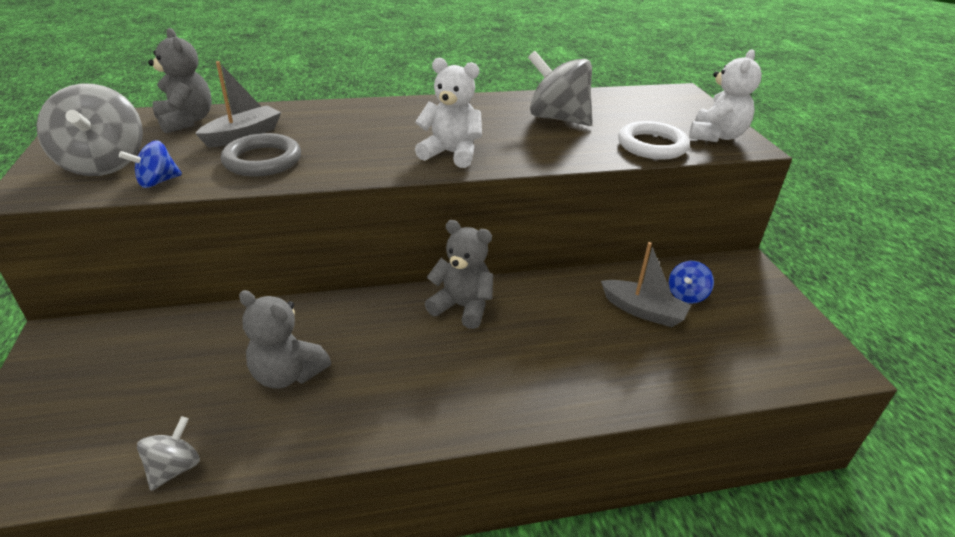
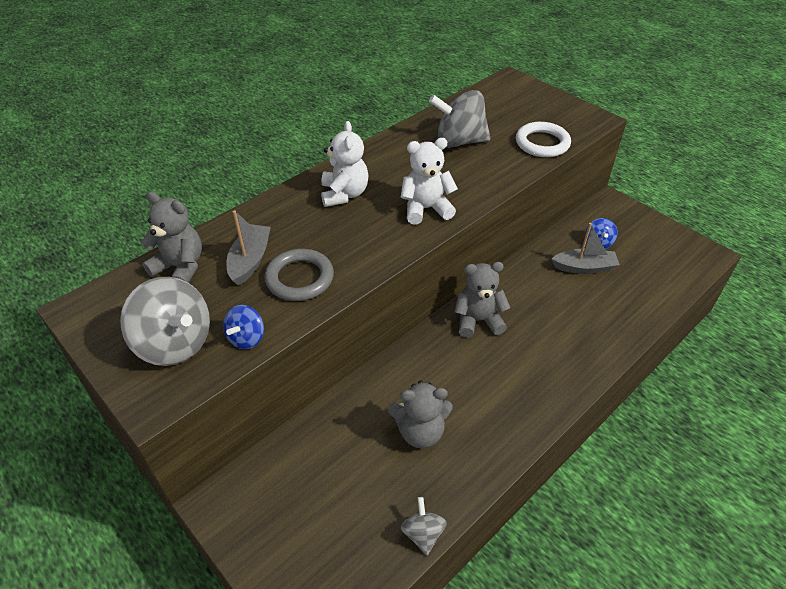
camera: 30 degrees left, 10 degrees up
(716, 136) = (570, 117): white teddy bear -> white teddy bear (344, 194)

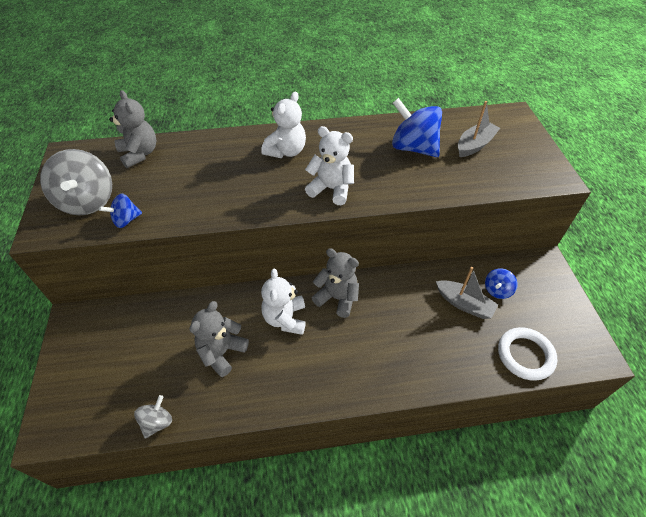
camera: 35 degrees right, 5 degrees up
(250, 260) = (181, 169): grey boat -> grey boat (474, 145)
(299, 278) = (196, 197): grey ring -> none
(420, 431) = (222, 352): grey teddy bear -> grey teddy bear turned 90 degrees clockwise
(449, 365) = (285, 318): none -> white teddy bear
(459, 141) = (413, 148): grey spinning top -> blue spinning top
(542, 143) = (483, 179): white ring -> white ring (525, 355)

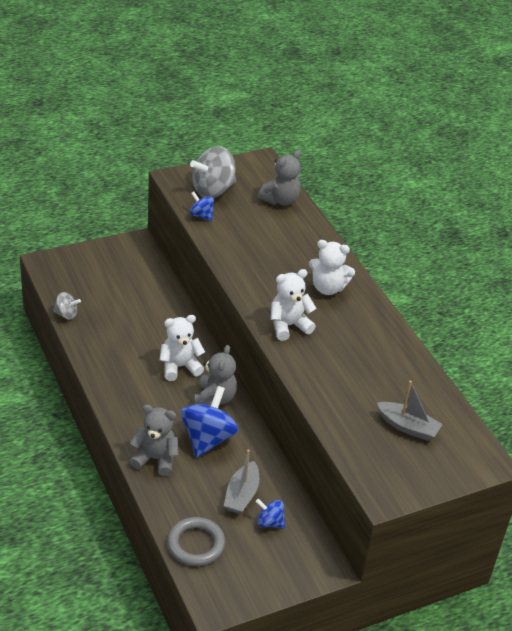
camera: 70 degrees right, 10 degrees down
(222, 352) = (134, 334): grey teddy bear -> grey teddy bear (155, 459)
(331, 189) = (288, 326): white teddy bear -> white teddy bear turned 120 degrees counterclockwise
(413, 148) = (378, 378): blue spinning top -> blue spinning top (207, 438)
(525, 355) = (196, 544): white ring -> grey ring

